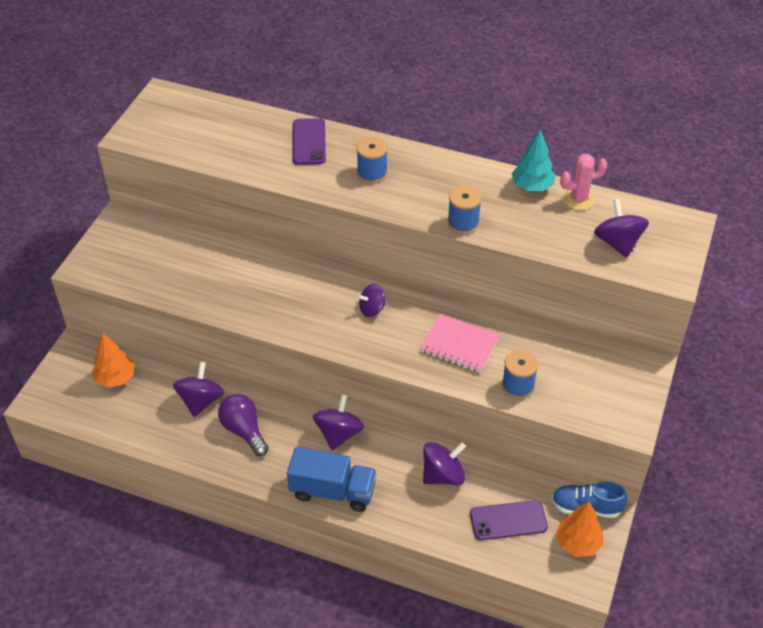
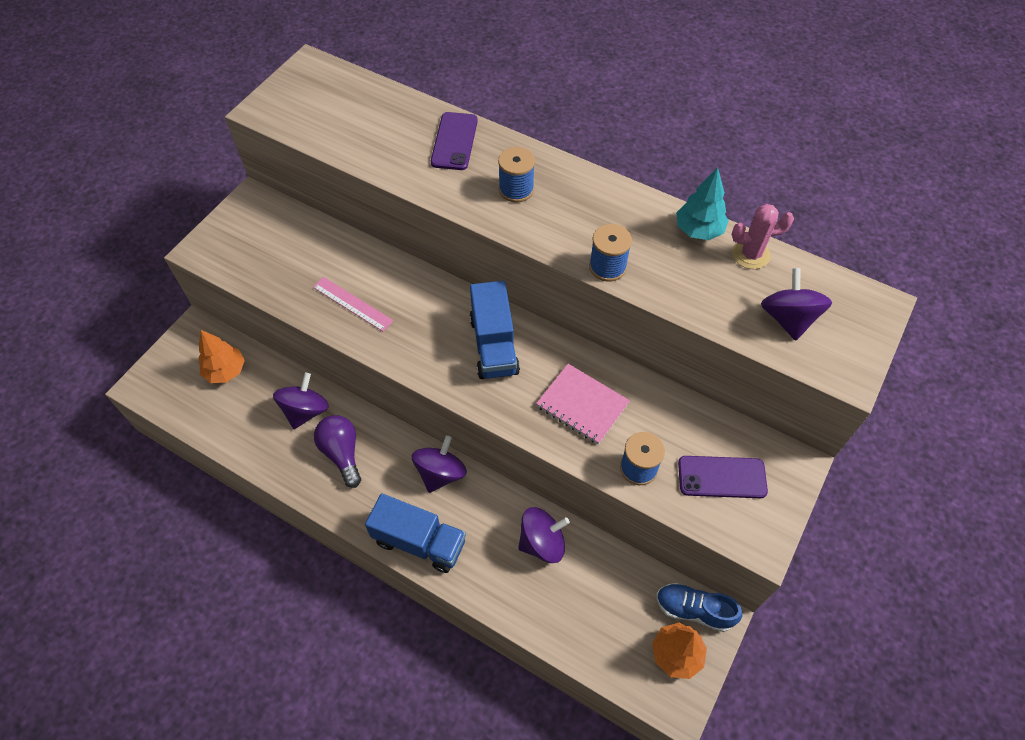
camera: 10 degrees right, 10 degrees up
(237, 293) = (352, 304): none -> pink ruler
(372, 309) = (494, 345): purple spinning top -> blue truck
(508, 520) = (603, 611): purple phone -> purple phone (722, 477)

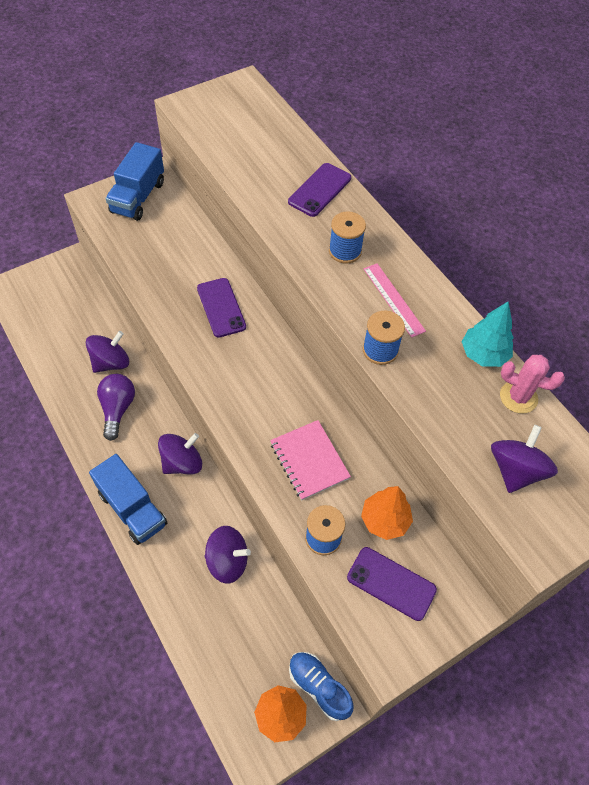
camera: 25 degrees right, 0 degrees up
(225, 371) = (72, 304): orange tree -> orange tree (385, 520)
(352, 304) = (178, 291): pink ruler -> pink ruler (393, 299)
(406, 300) = (221, 307): none -> purple phone
(494, 345) = (268, 376): blue truck -> blue truck (138, 197)

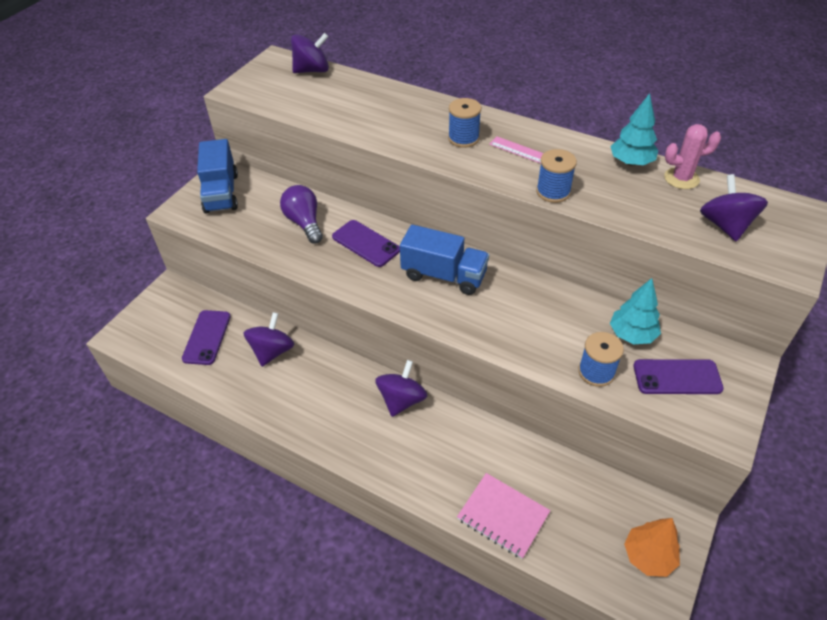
camera: 25 degrees left, 10 degrees down
(117, 409) = (308, 386): purple light bulb -> purple light bulb (304, 223)
(132, 508) = (385, 460): blue truck -> blue truck (444, 275)
(227, 561) = (504, 457): purple spinning top -> purple spinning top (312, 70)
(309, 461) = (536, 321): pink notebook -> pink notebook (503, 516)
(319, 687) = (660, 514): blue shoe -> none
(320, 190) = (405, 106): purple phone -> purple phone (207, 337)
(385, 520) = (632, 334): orange tree -> turquoise tree

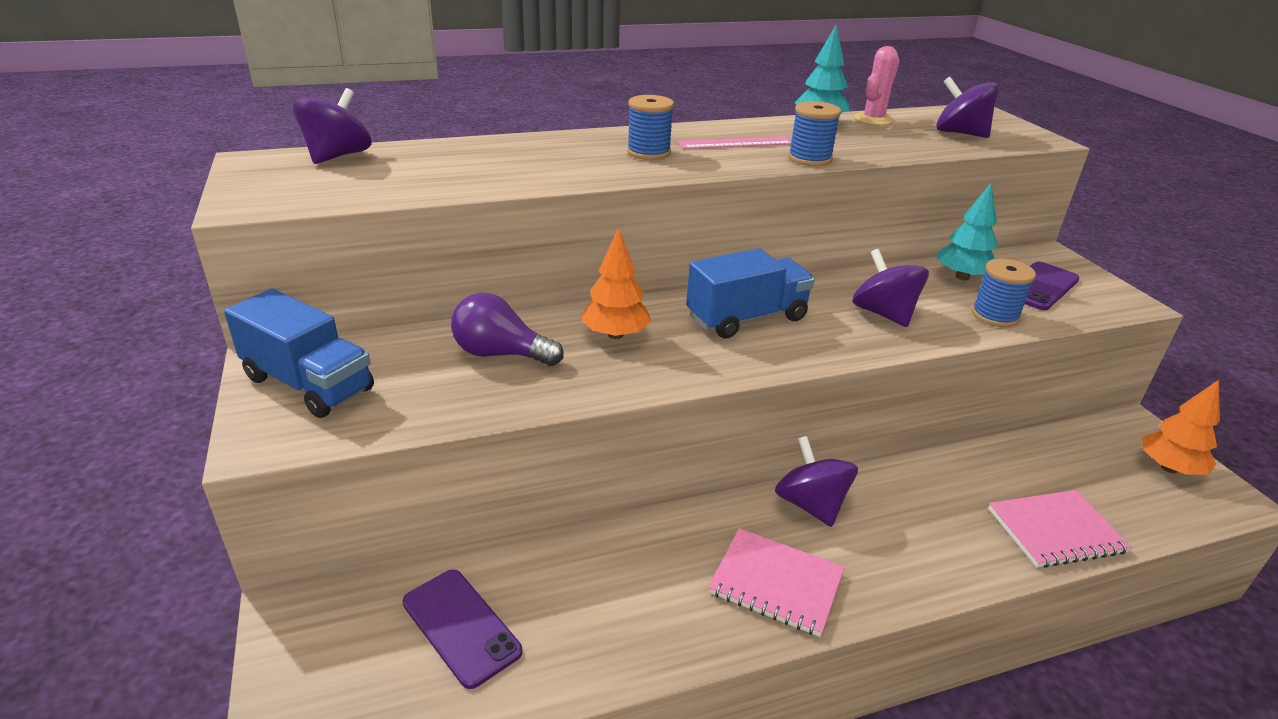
camera: 50 degrees left, 15 degrees down
(272, 351) = (587, 570): purple spinning top -> purple spinning top (883, 314)
(331, 418) = (776, 583): none -> pink notebook
(366, 243) = (615, 334): purple phone -> orange tree

